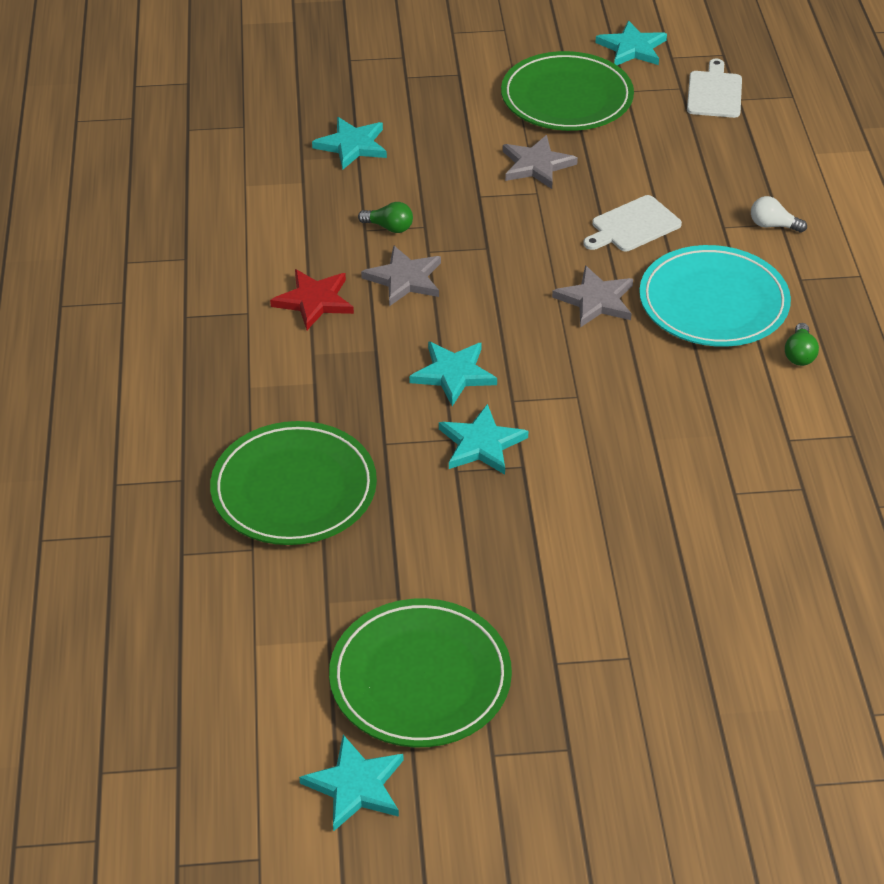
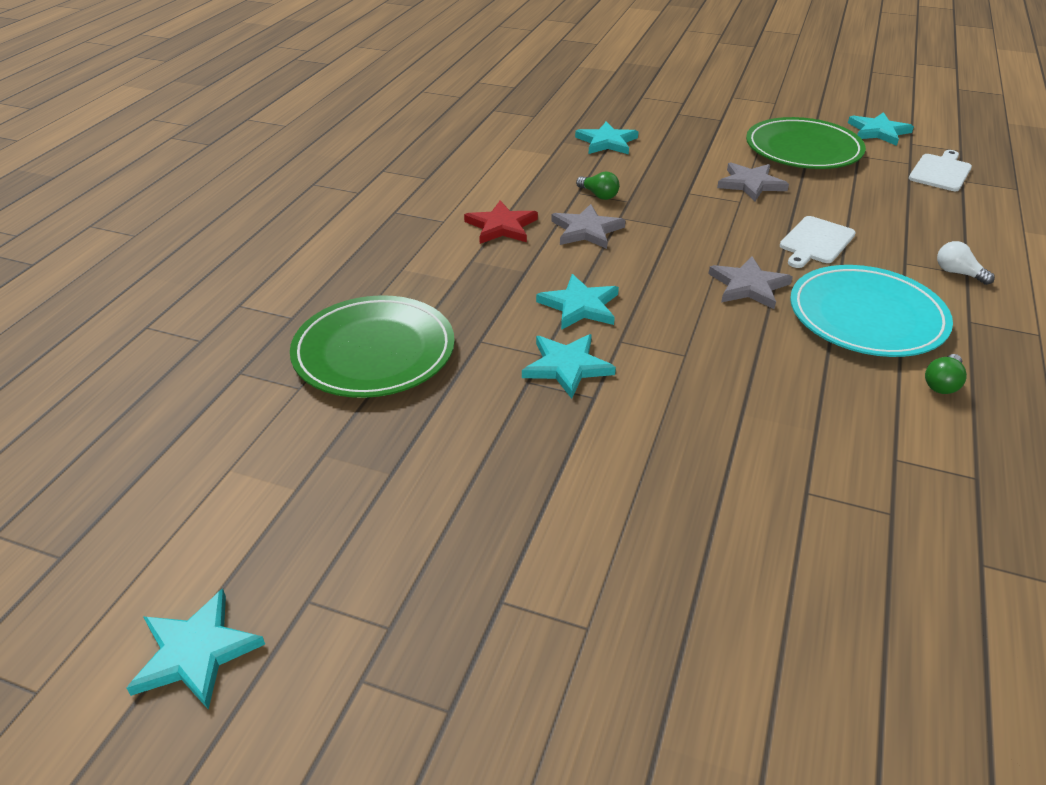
camera: 25 degrees right, 5 degrees down
(420, 678) = (351, 561): green plate -> none
(633, 225) = (815, 242): white cutting board -> white cutting board turned 45 degrees counterclockwise

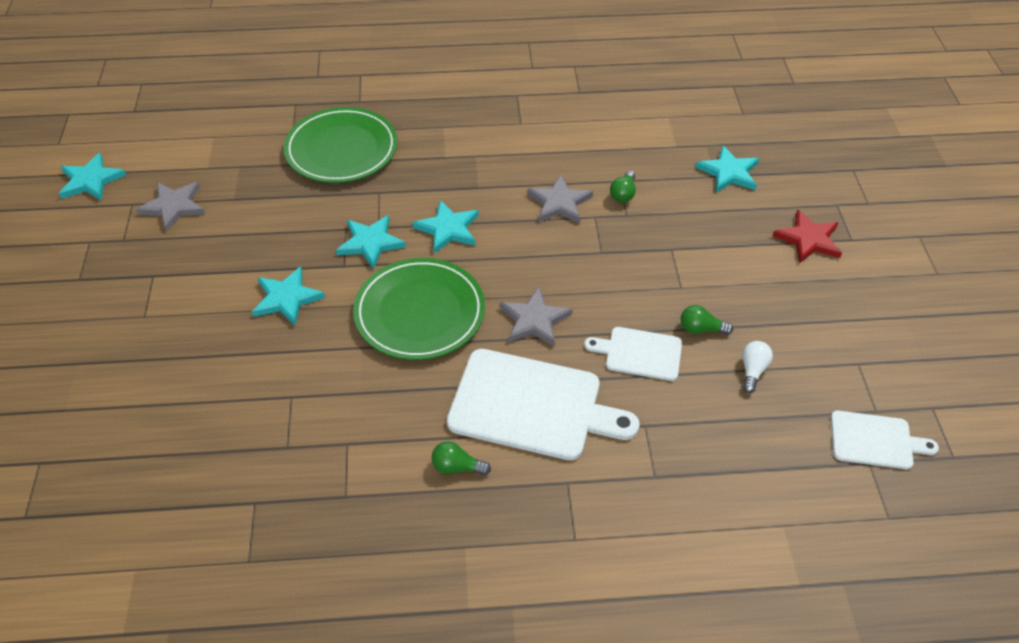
camera: 65 degrees right, 10 degrees up
(501, 226) = (533, 155): red star -> red star (808, 239)
(751, 184) = (721, 288): grey star -> grey star (173, 206)
(796, 206) = (700, 329): none -> green light bulb
(803, 149) = (833, 315): green plate -> green plate (419, 312)
(866, 316) = (531, 405): turquoise plate -> white cutting board
(878, 131) = (938, 373): turquoise star -> turquoise star (287, 298)
(957, 273) = (650, 468): white light bulb -> white light bulb (752, 370)

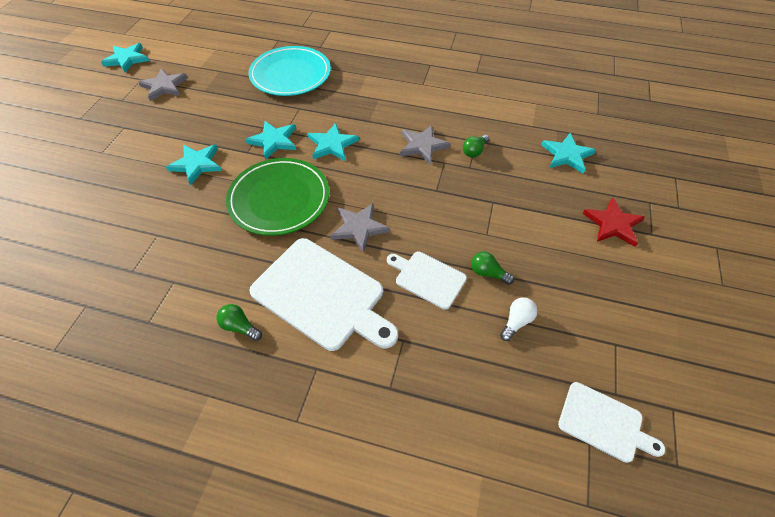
camera: 20 degrees right, 5 degrees up
(341, 149) = (290, 75): green plate -> turquoise plate

